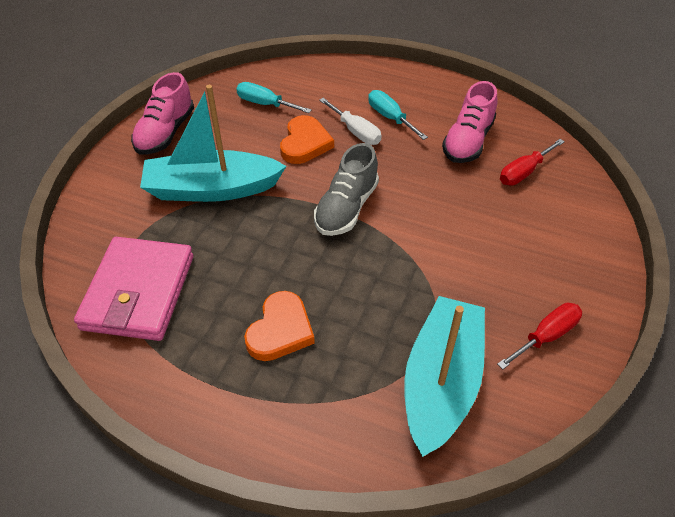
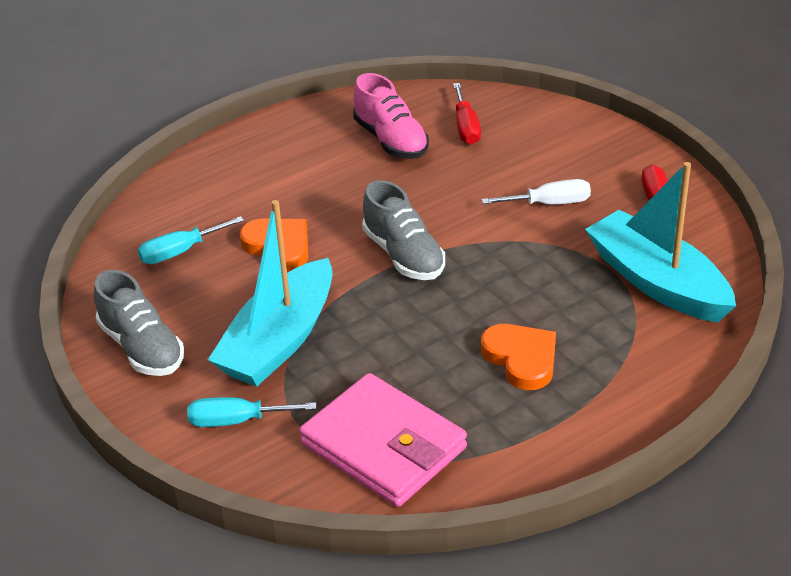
camera: 55 degrees left, 10 degrees down
(165, 132) = (142, 348): pink shoe -> grey shoe
(356, 132) = (299, 205): white screwdriver -> white screwdriver (549, 203)
(390, 117) = (303, 173): turquoise screwdriver -> turquoise screwdriver (236, 421)

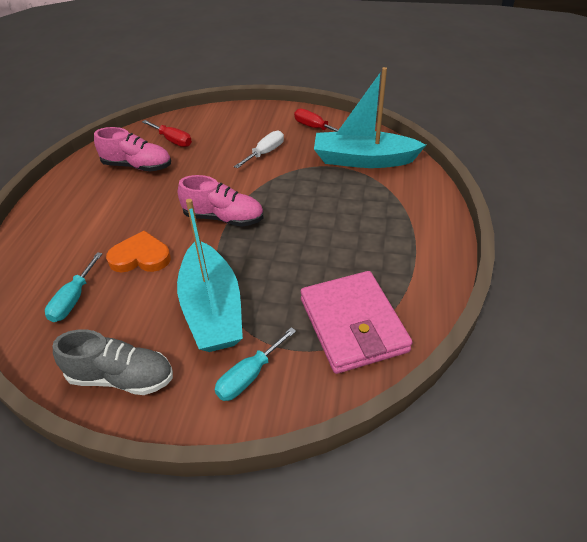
camera: 45 degrees left, 5 degrees up
(383, 446) = (353, 325): pink wallet -> pink wallet turned 75 degrees clockwise
(404, 255) = (223, 218): grey shoe -> pink shoe
(521, 358) = (355, 231): orange heart -> none

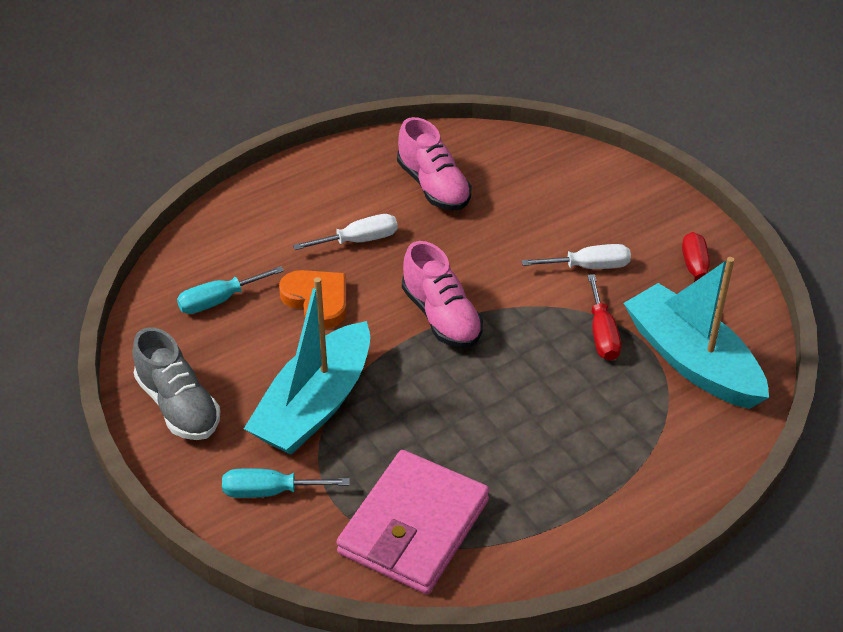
camera: 45 degrees right, 0 degrees up
(127, 214) = (359, 240): none -> white screwdriver
(172, 140) = (509, 176): red screwdriver -> red screwdriver (602, 334)

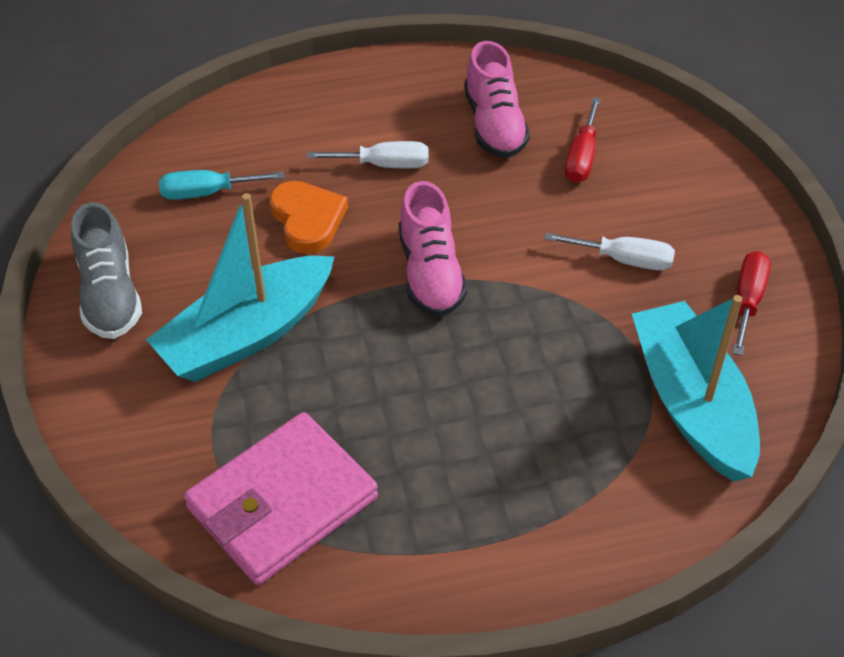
camera: 20 degrees right, 5 degrees up
(270, 491) = (153, 416): turquoise screwdriver -> none
(602, 334) = (601, 342): red screwdriver -> red screwdriver (582, 157)

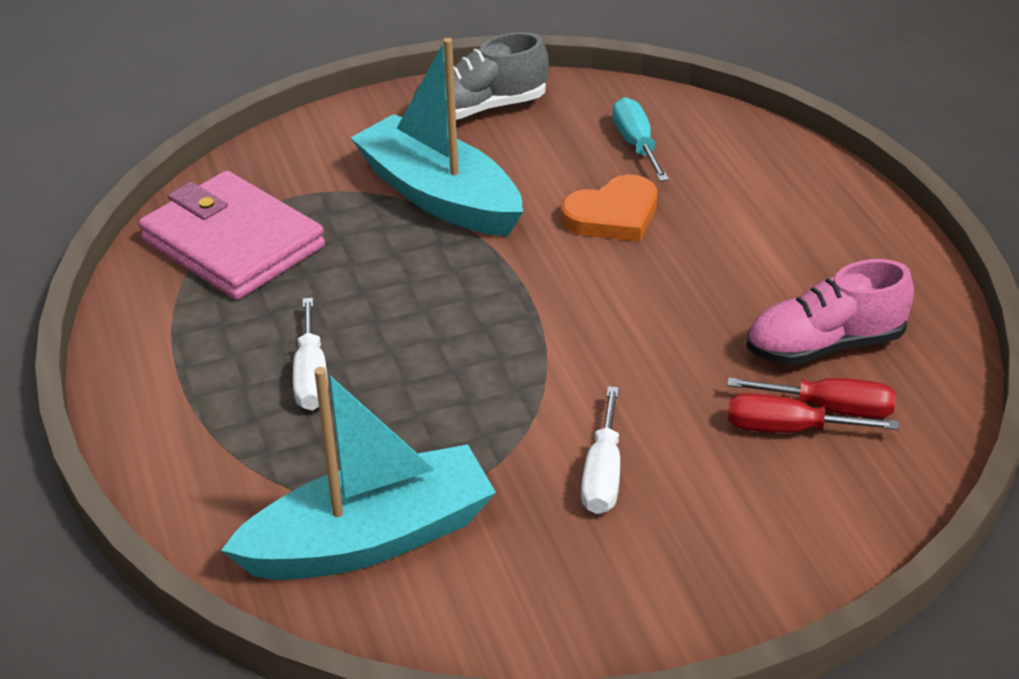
camera: 85 degrees right, 10 degrees down
(384, 165) = (719, 261): white screwdriver -> white screwdriver (311, 376)
(430, 273) = (548, 312): pink shoe -> none
(747, 300) = (551, 598): red screwdriver -> red screwdriver (831, 408)

